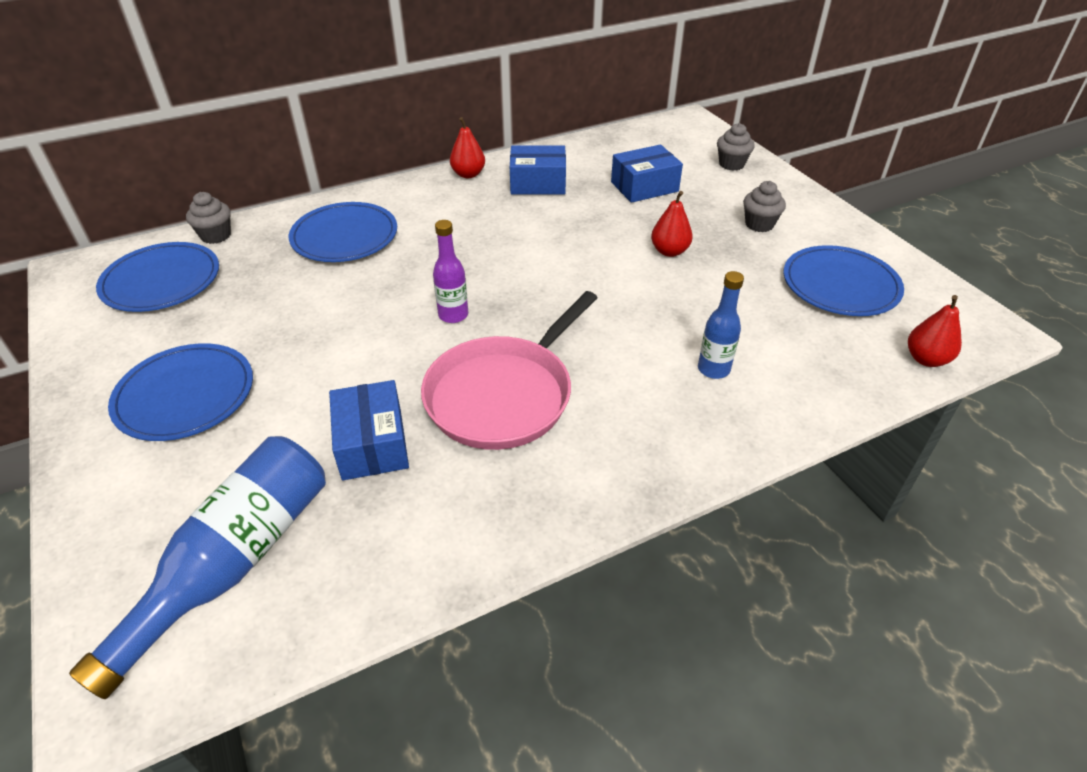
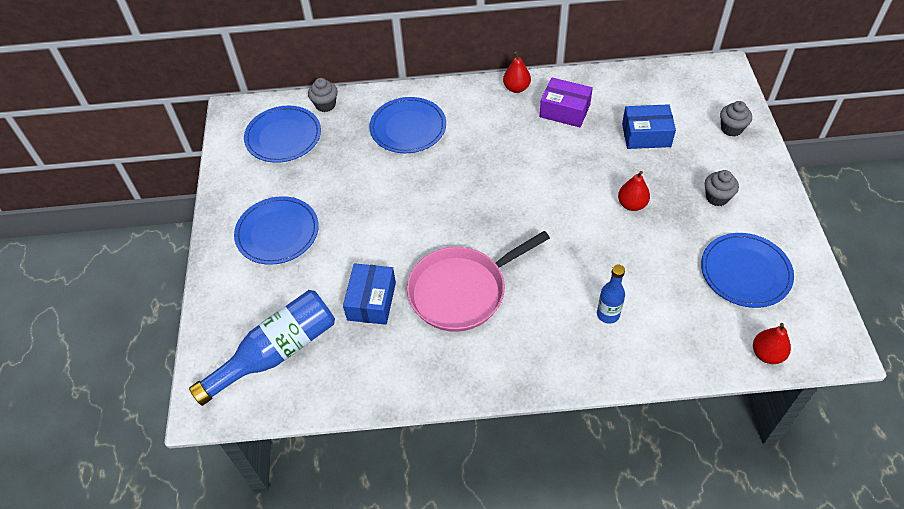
camera: 25 degrees right, 10 degrees up
(453, 315) = (455, 218): purple bottle -> none
(538, 183) = (565, 111): blue box -> purple box

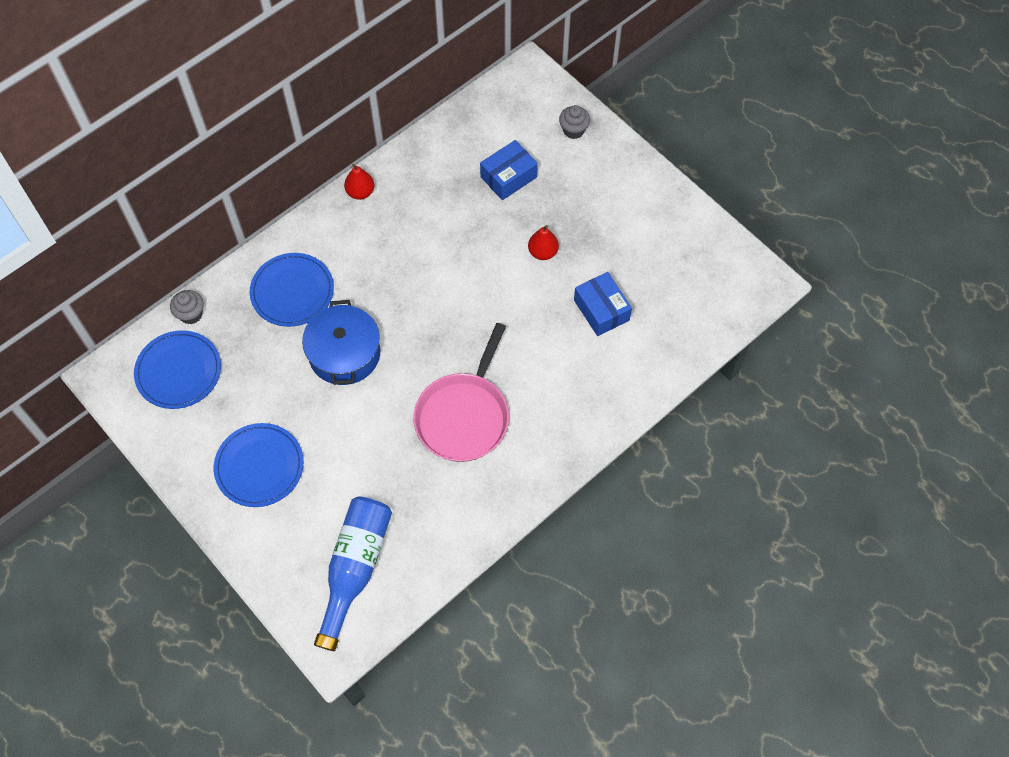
camera: 40 degrees left, 10 degrees up
(371, 301) = (397, 473): blue box -> blue box (601, 310)
(408, 190) = (344, 353): none -> blue pot
(565, 111) = (421, 192): purple box -> none
(608, 314) = (591, 362): blue bottle -> none
(717, 197) = (604, 205): grey cupcake -> none
(745, 272) = (668, 261): blue plate -> none
(767, 354) = (725, 321): red pear -> none

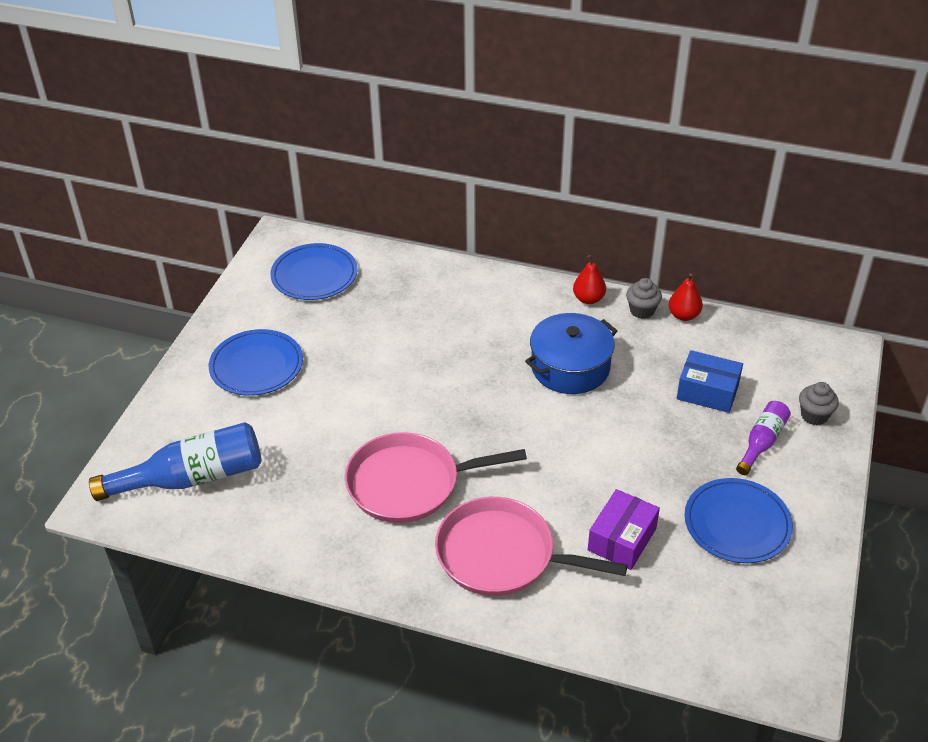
camera: 60 degrees right, 20 degrees down
(191, 314) = (374, 256): grey cupcake -> grey cupcake (642, 310)
(292, 291) = (447, 304): blue plate -> blue plate (737, 523)
(344, 353) = (411, 367): blue pot -> blue pot (570, 367)
(542, 252) = (647, 458): red pear -> red pear (683, 315)
(567, 391) = (501, 555): none -> pink pan
(576, 176) = (762, 443): none -> purple bottle
(601, 310) = (622, 539): blue box -> purple box

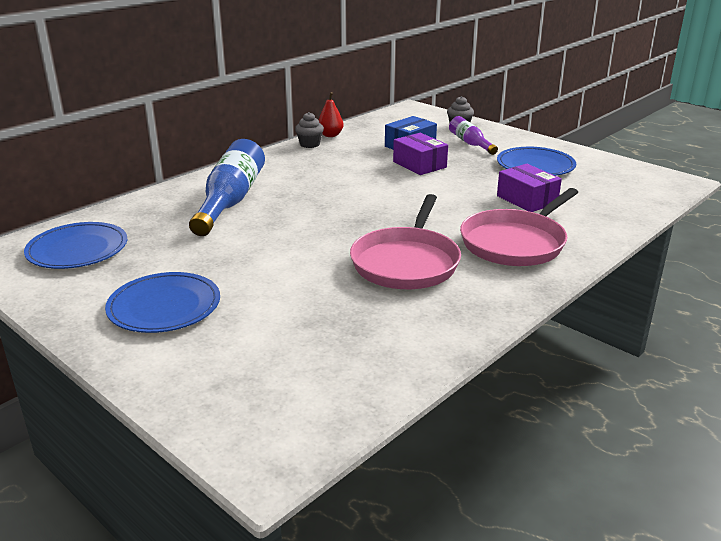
camera: 65 degrees left, 15 degrees down
(191, 479) = (291, 382): blue bottle -> blue bottle (230, 201)
(570, 367) = (339, 177): blue pot -> none
(588, 299) = (275, 156): red pear -> none
(654, 418) = (419, 164): none -> purple box

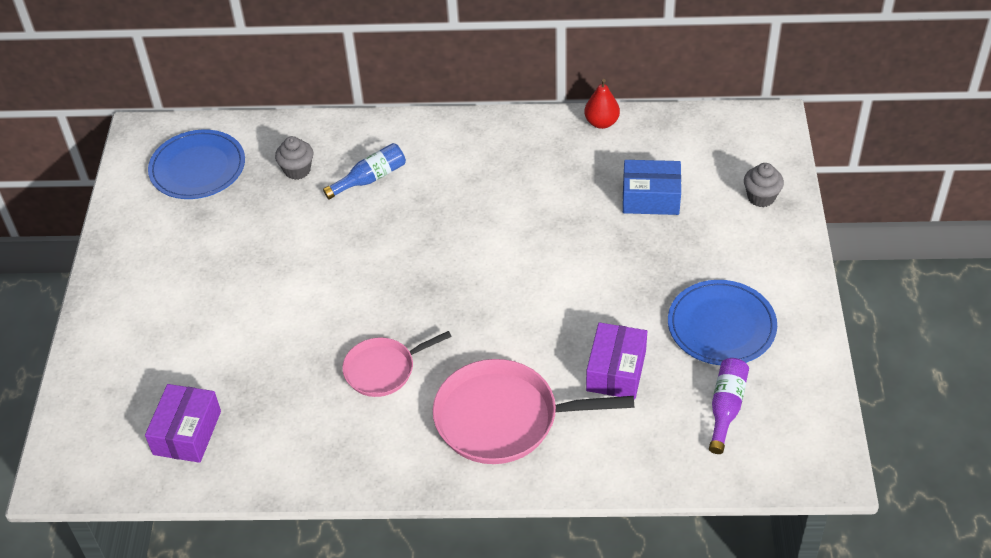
camera: 50 degrees right, 20 degrees up
(164, 306) = (172, 284): blue plate -> none
(230, 201) = (370, 179): blue bottle -> blue bottle, size x0.55
(310, 144) = (558, 127): grey cupcake -> grey cupcake (297, 170)
(406, 263) = (383, 370): pink pan -> pink pan, size x0.59
(419, 164) = (607, 238): purple box -> purple box (187, 433)
(470, 143) = (719, 238): purple bottle -> purple bottle (726, 408)

